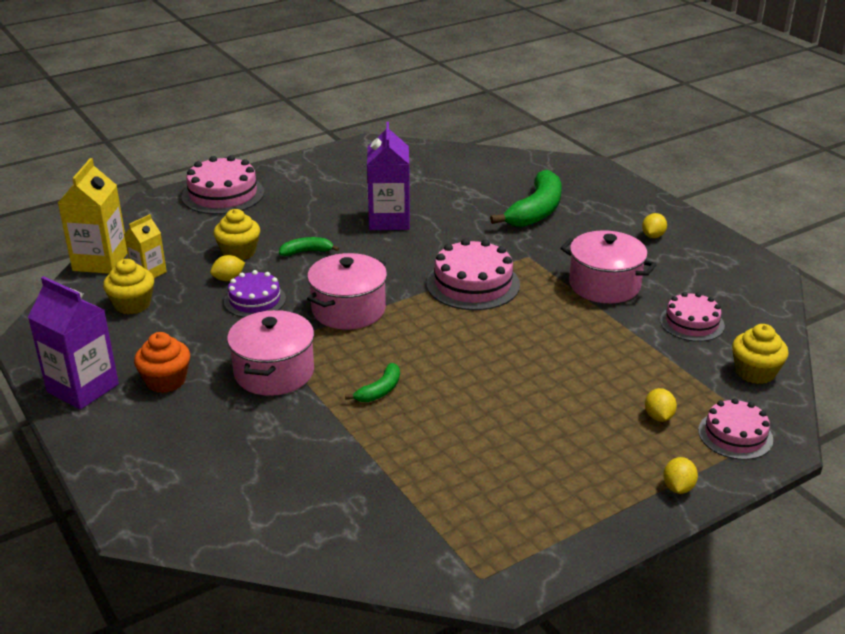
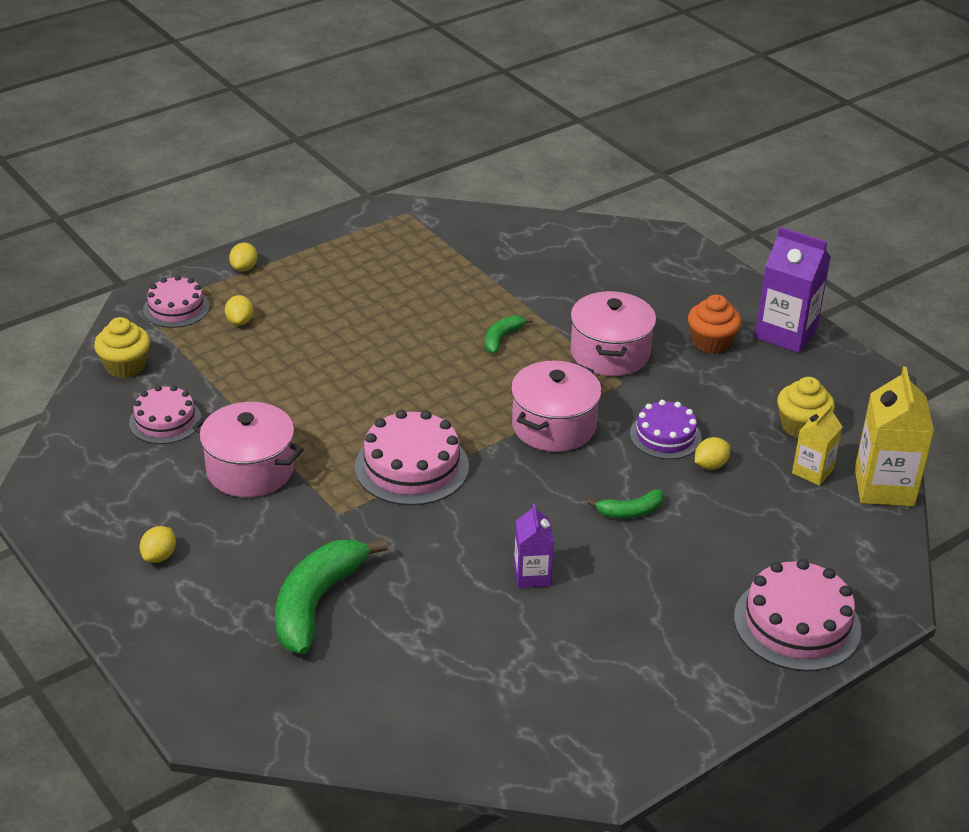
camera: 175 degrees right, 5 degrees up
(239, 252) = (718, 508): yellow cupcake -> none
(389, 220) = (532, 575): purple carton -> purple carton, size x0.58

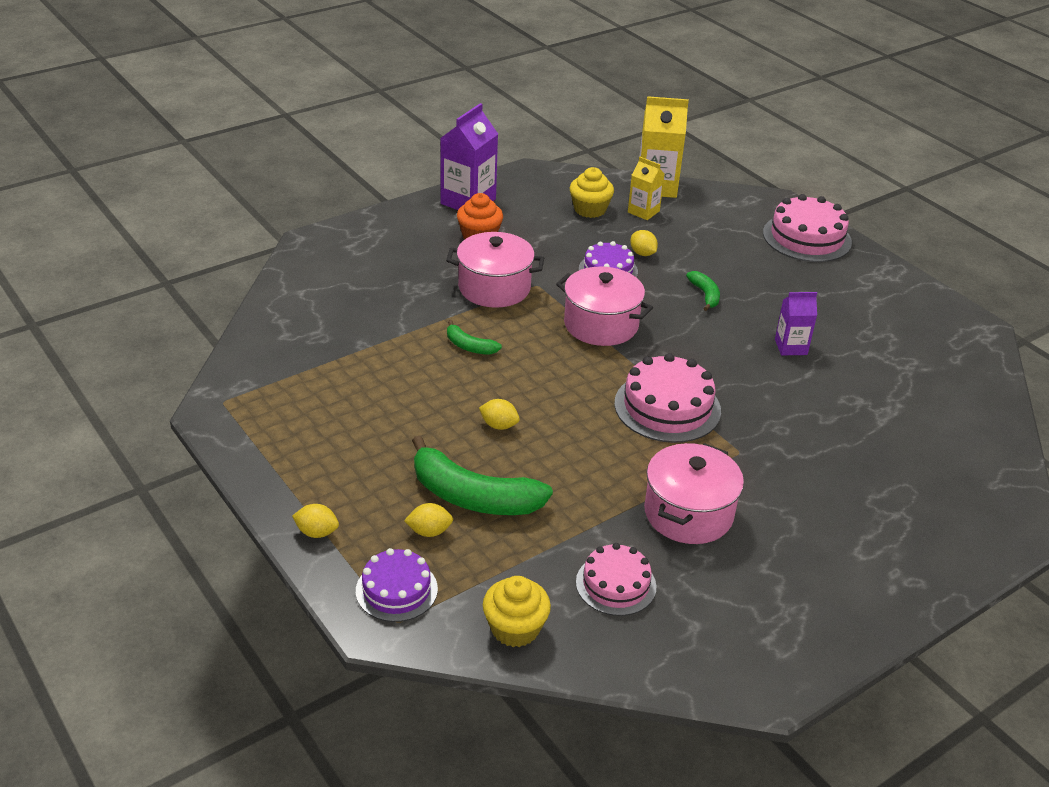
camera: 90 degrees left, 0 degrees up
(159, 556) = (828, 573): yellow lemon -> yellow lemon (499, 425)
(176, 308) = (396, 590): pink cake -> purple cake
(316, 603) = (858, 465): green banana -> green banana (473, 496)

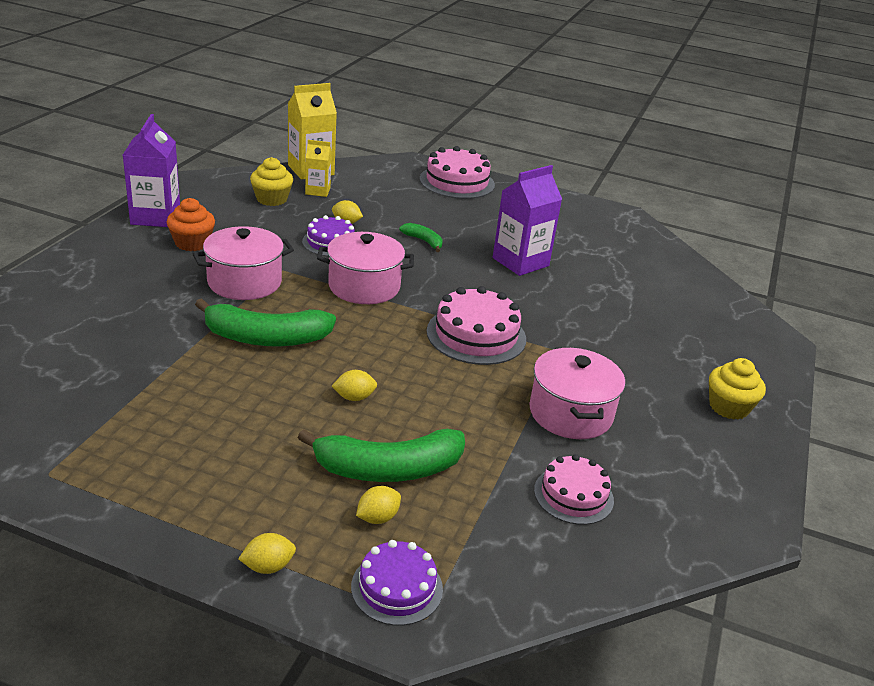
camera: 35 degrees left, 5 degrees down
(469, 346) = (266, 338): green banana -> green banana, size x2.04
(515, 628) = (532, 573): yellow cupcake -> yellow cupcake (729, 407)
(791, 347) = (520, 262): purple carton -> purple carton, size x1.72

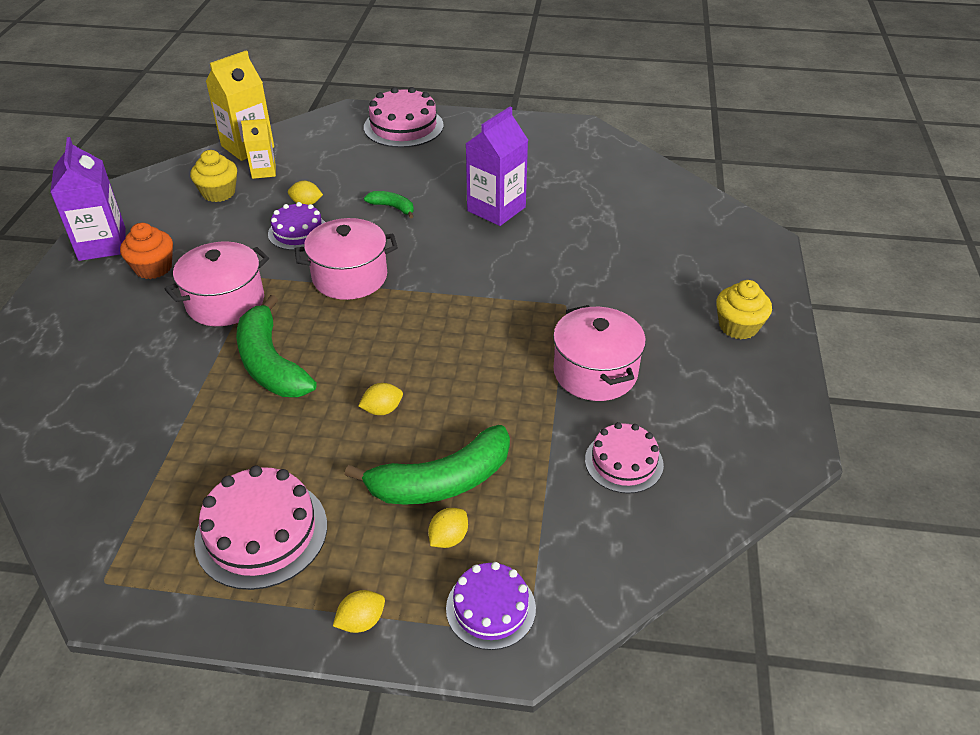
camera: 10 degrees left, 10 degrees up
(266, 338) = (271, 363): green banana -> green banana turned 75 degrees clockwise
(476, 335) = (479, 306): pink cake -> pink cake (261, 532)

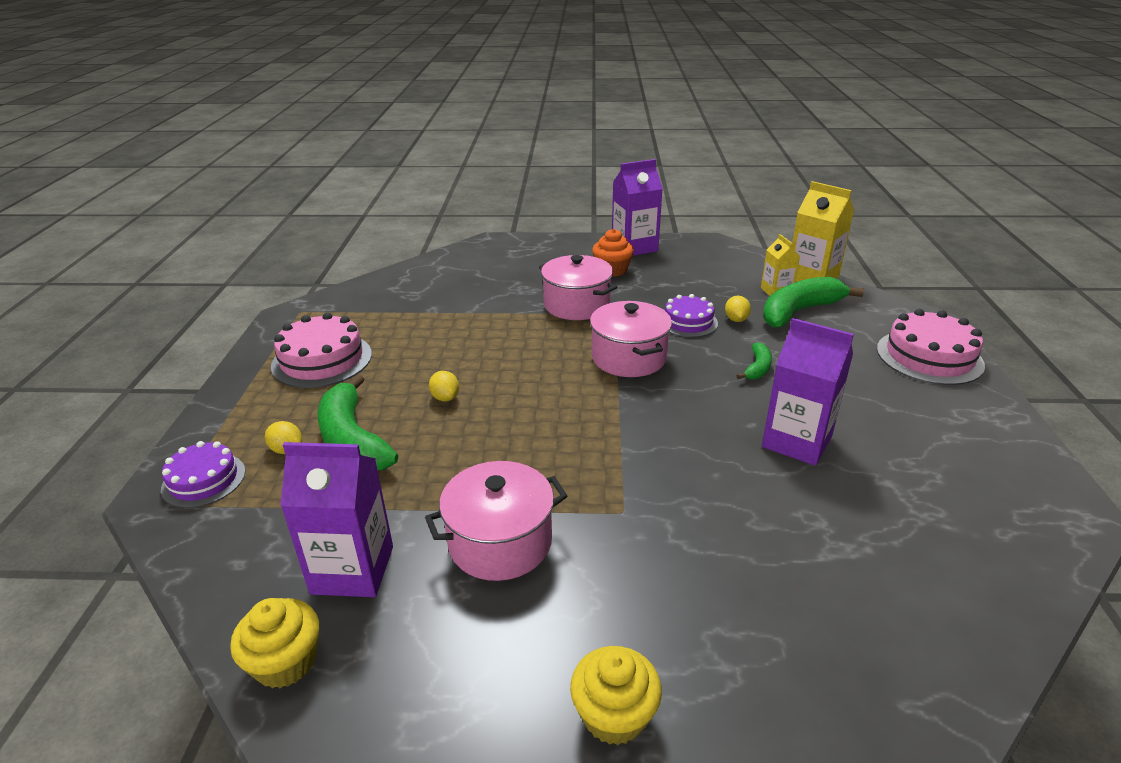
camera: 85 degrees right, 10 degrees down
(219, 193) = (728, 277): yellow cupcake -> yellow cupcake (285, 662)
(271, 363) = (503, 336): green banana -> green banana (799, 311)
(361, 621) = (222, 414): yellow lemon -> none
(624, 462) = (352, 570): pink cake -> purple carton

